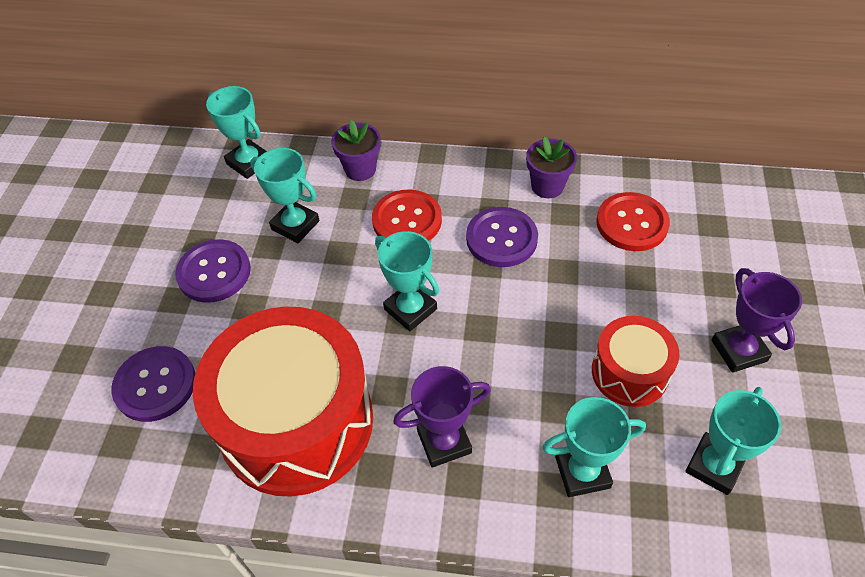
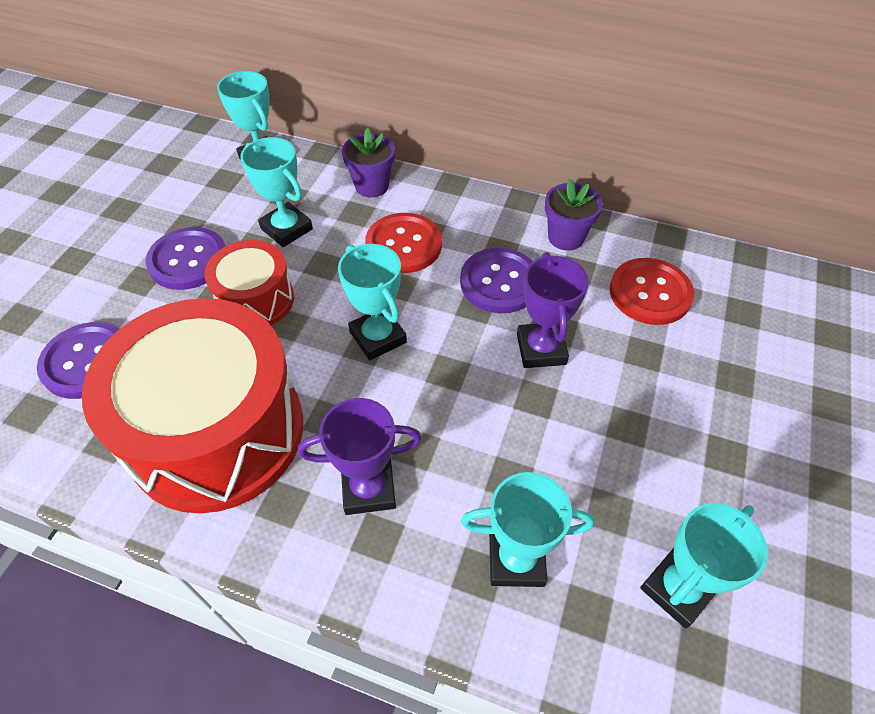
camera: 10 degrees right, 0 degrees up
(629, 372) = (604, 456): red drum -> red drum (256, 300)
(739, 350) = (741, 459): purple trophy -> purple trophy (541, 349)

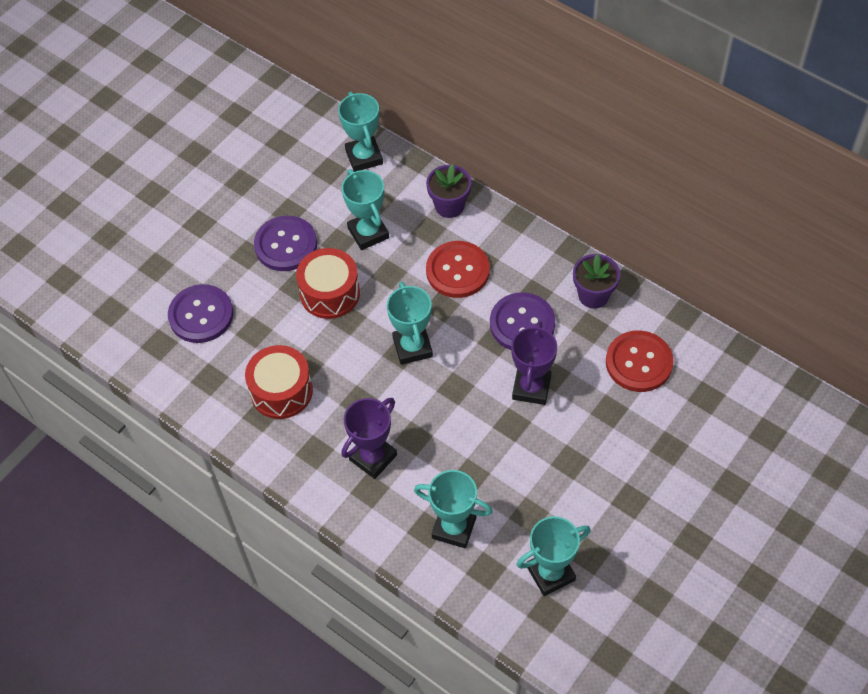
camera: 20 degrees right, 5 degrees up
(217, 431) = (281, 391): red drum -> red drum, size x0.51
(368, 489) = (373, 457): purple trophy -> purple trophy turned 60 degrees counterclockwise

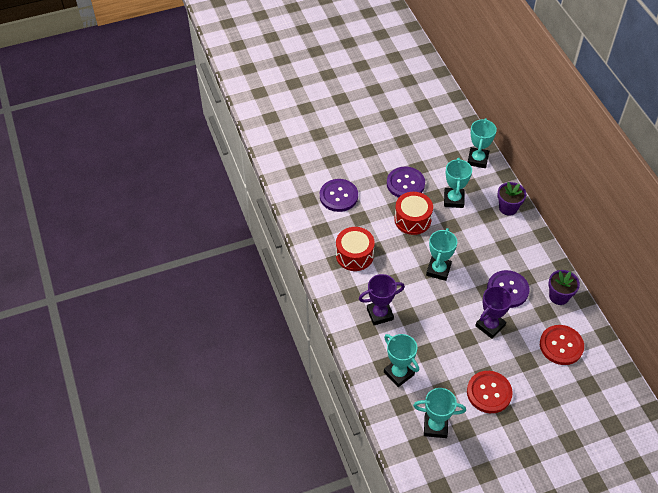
camera: 30 degrees right, 5 degrees down
(457, 271) = (490, 244): red button -> red button (489, 392)

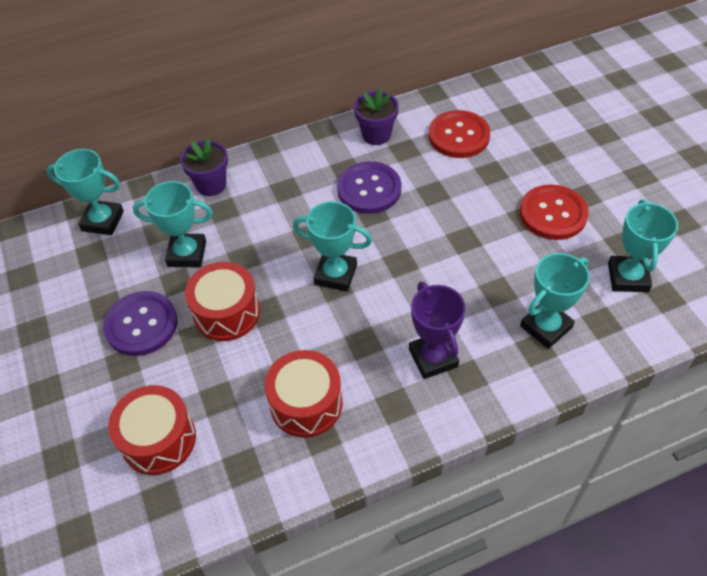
camera: 90 degrees left, 0 degrees up
(338, 196) = (158, 439): purple button -> red drum
(490, 326) = (436, 210): purple trophy -> none

